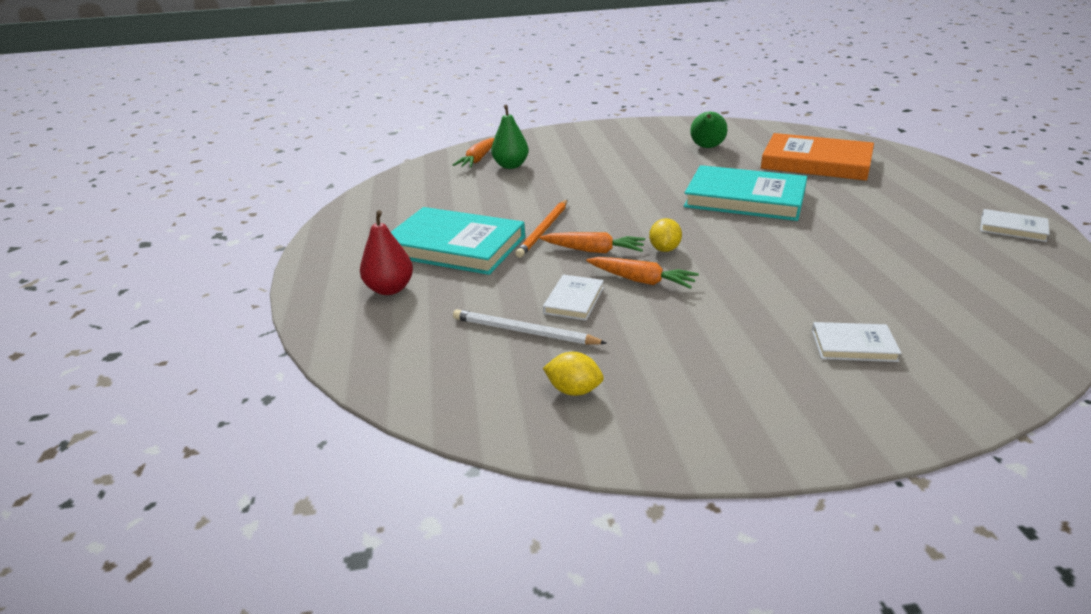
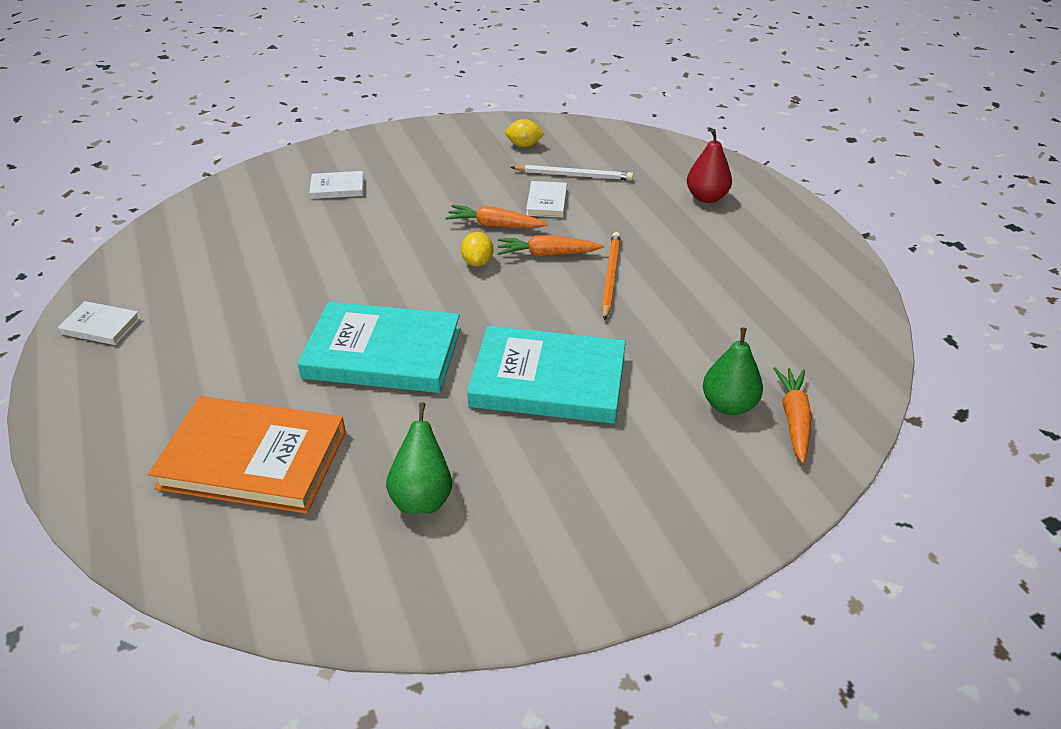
camera: 165 degrees right, 10 degrees up
(455, 246) = (688, 247): turquoise book -> turquoise book (548, 381)

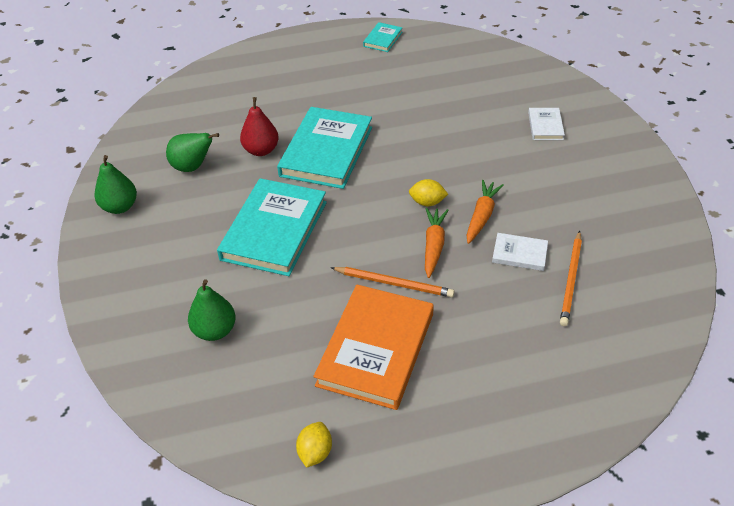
camera: 100 degrees right, 5 degrees up
(101, 326) = (382, 39): white book -> turquoise book
(253, 459) = (248, 103): orange book -> orange book (376, 349)
(524, 145) = (632, 247): yellow lemon -> yellow lemon (315, 452)
(529, 572) = (120, 207): none -> green pear
(574, 175) = (571, 280): white pencil -> orange pencil
(706, 197) = (526, 386): red pear -> red pear (261, 150)
(794, 419) = (185, 369): orange carrot -> none

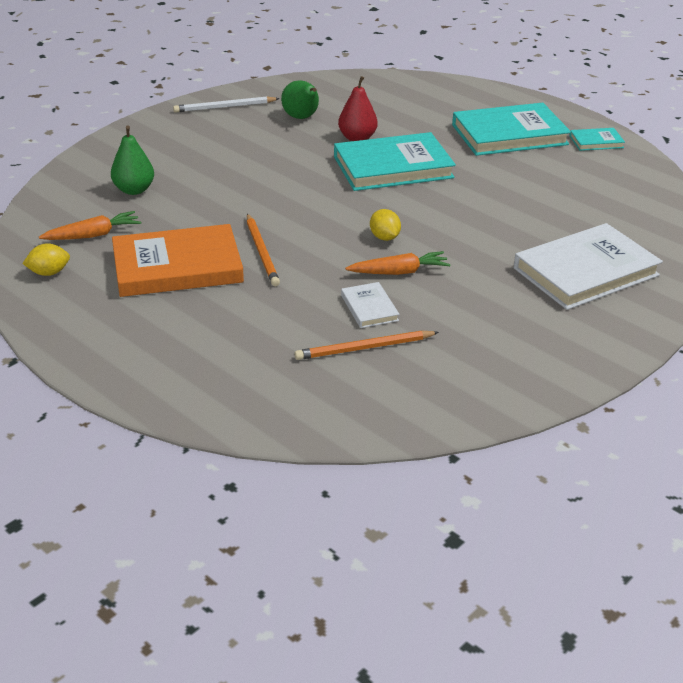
camera: 55 degrees right, 10 degrees down
(120, 207) = (224, 107): green pear -> white pencil
(274, 230) = (267, 177): turquoise book -> turquoise book (509, 135)
(433, 246) = (330, 258): orange carrot -> orange carrot (93, 235)
(545, 126) = (585, 272): white book -> white book, size x2.16

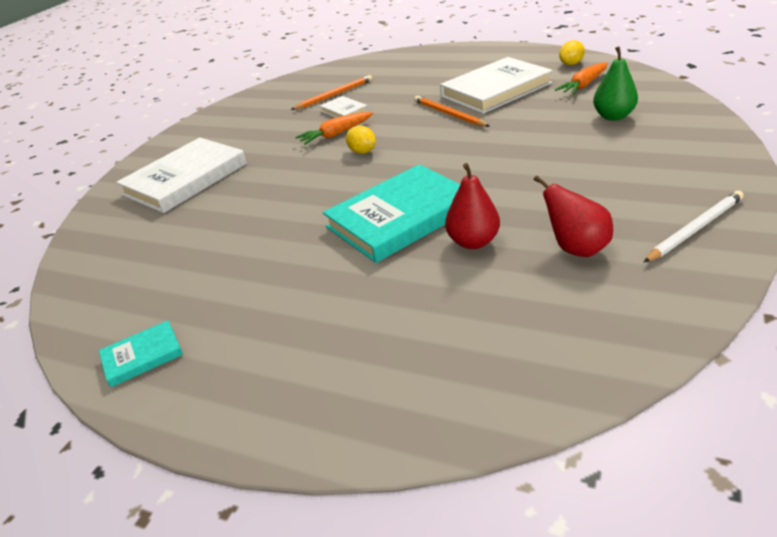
camera: 165 degrees right, 0 degrees up
(177, 267) = (495, 90): orange book -> white book
(301, 118) = (576, 248): green pear -> red pear
(509, 135) = (274, 323): turquoise book -> none

